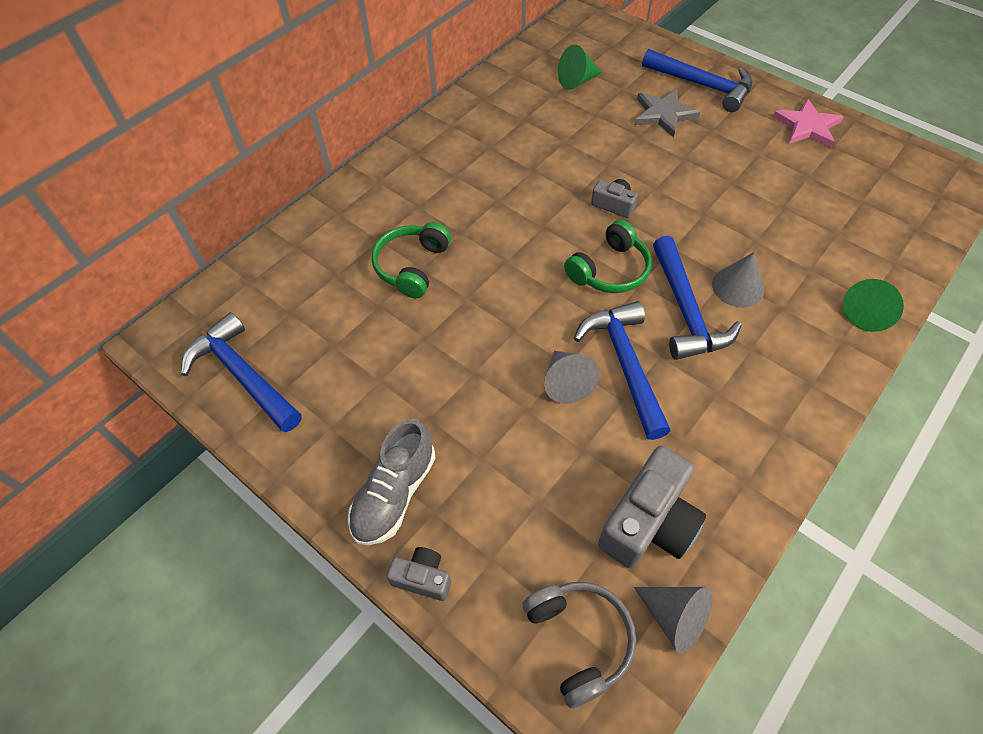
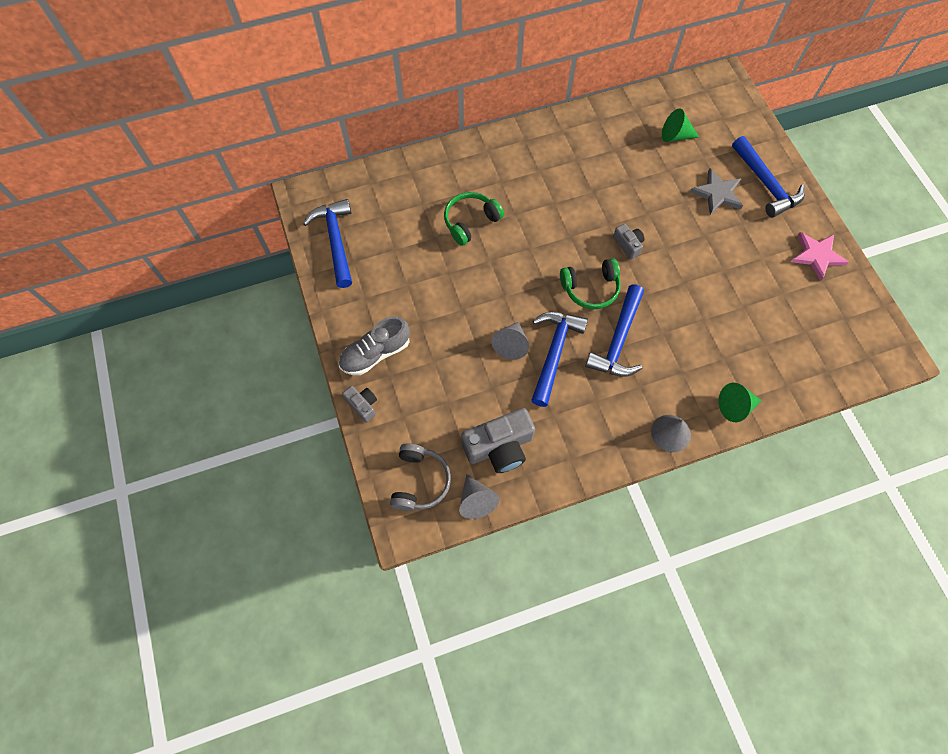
camera: 30 degrees right, 10 degrees up
(737, 287) = (664, 343): grey cone -> grey cone (670, 433)

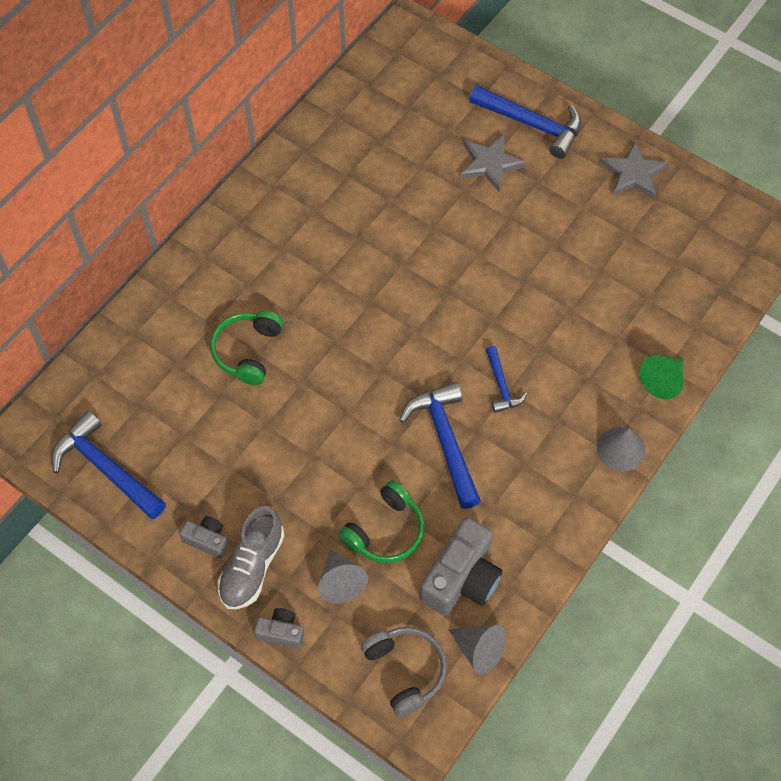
camera: 35 degrees left, 5 degrees down
(511, 344) = (393, 461): grey cone -> grey cone (340, 582)
(590, 288) = (433, 347): green headphones -> green headphones (385, 531)
(618, 341) = (501, 386): blue hammer -> blue hammer, size x0.55
(628, 245) = (438, 275): grey camera -> grey camera (207, 540)
(675, 136) = (402, 123): green cone -> none
(817, 256) = (633, 173): pink star -> grey star

